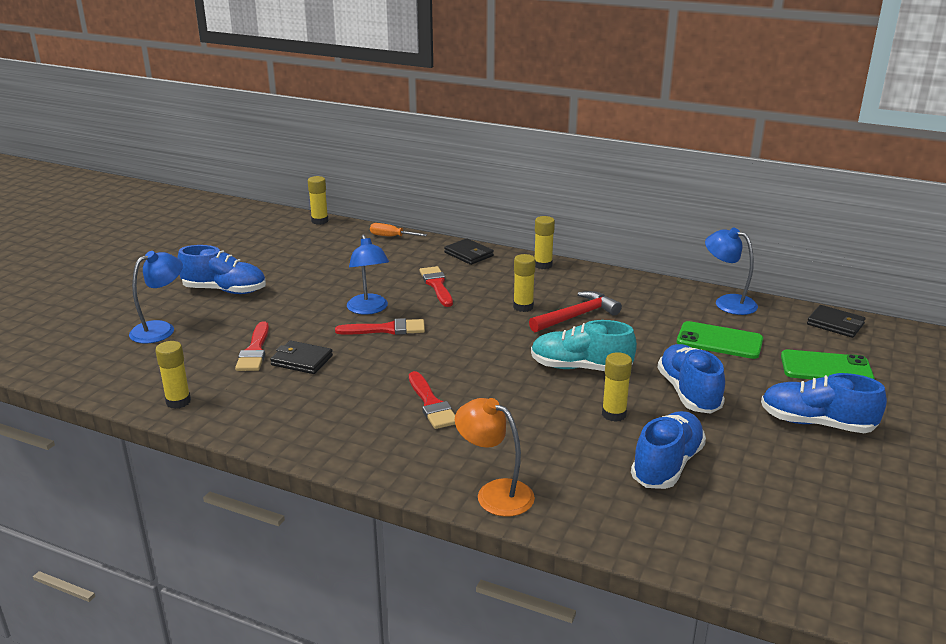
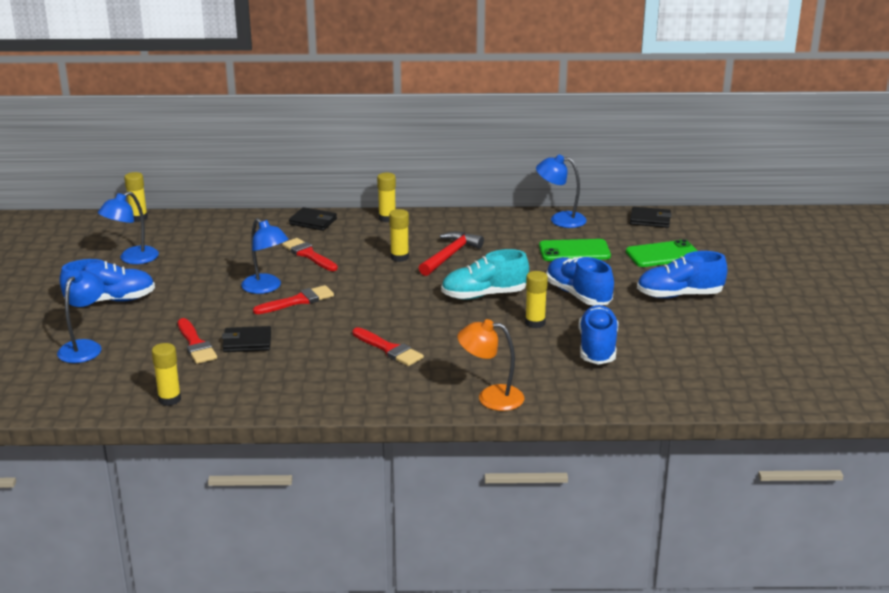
camera: 25 degrees left, 0 degrees up
(279, 256) = (132, 259): none -> blue lamp
(391, 236) = (225, 219): orange screwdriver -> none

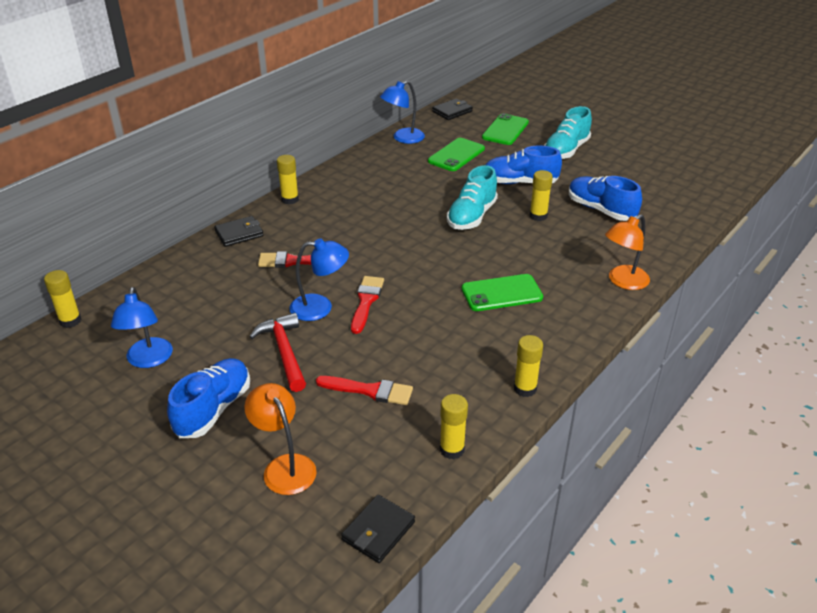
camera: 50 degrees left, 10 degrees up
(84, 347) = (284, 466): blue lamp -> orange lamp
(247, 342) = (403, 359): black wallet -> black wallet (378, 531)
(389, 349) = (501, 293): red brush -> green phone
(399, 257) = (362, 223): yellow glue stick -> yellow glue stick (525, 389)
(450, 255) = (391, 202): red hammer -> red hammer (284, 352)
(679, 295) = (566, 150): blue shoe -> turquoise shoe

